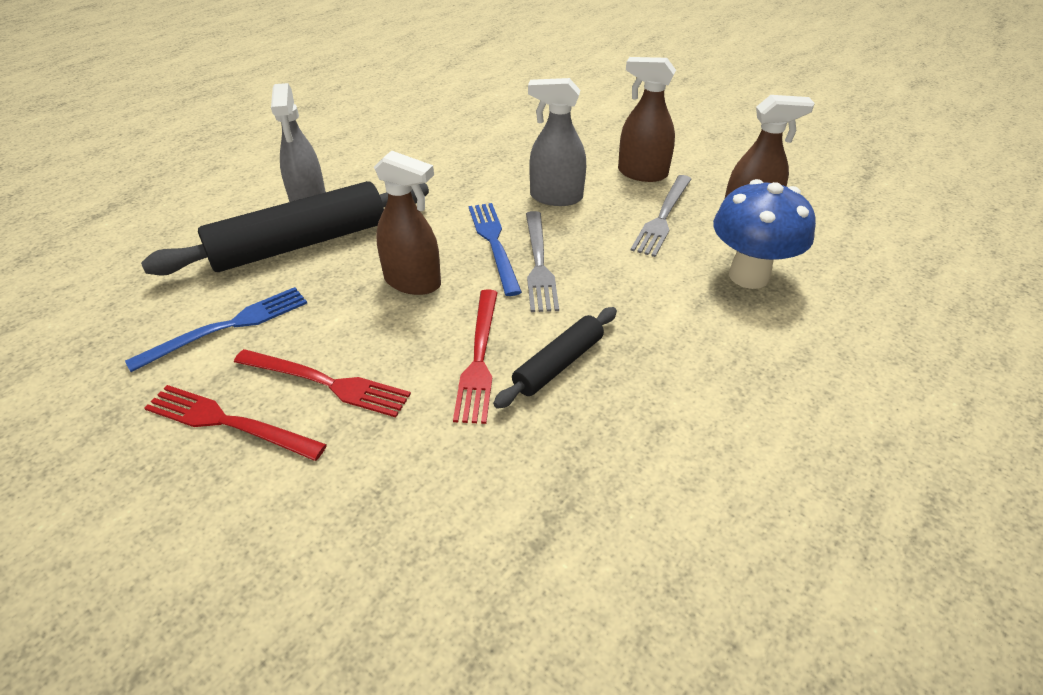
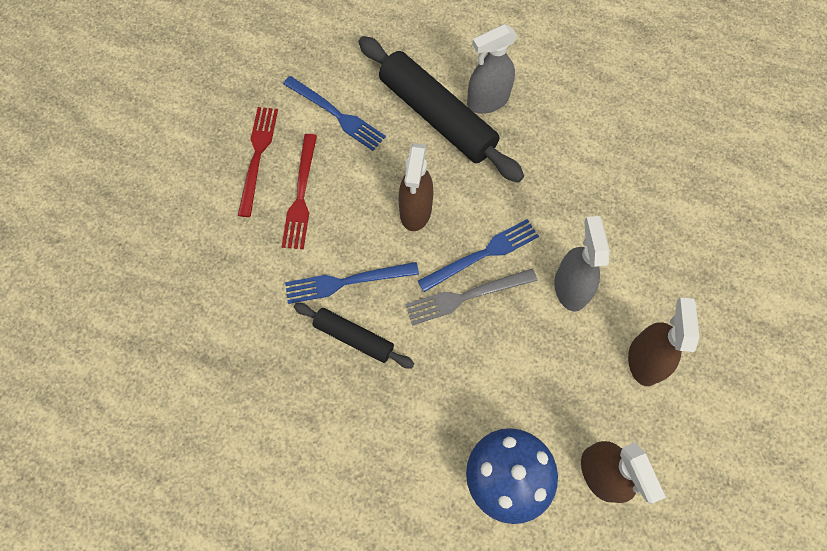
camera: 75 degrees right, 25 degrees up
(479, 358) = (346, 282): red fork -> blue fork
(662, 217) = (571, 390): grey fork -> none

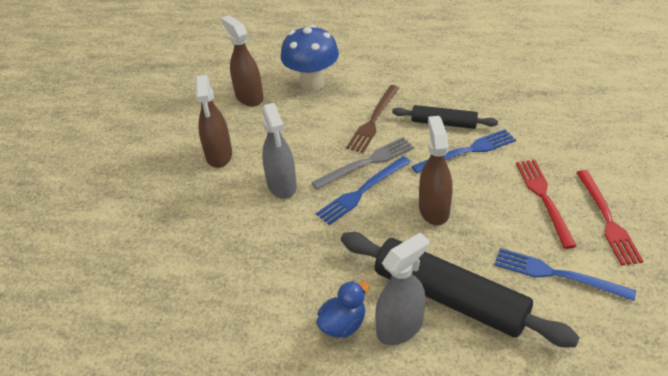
camera: 170 degrees right, 25 degrees down
(438, 369) = (373, 120): none -> brown fork
(534, 114) = (343, 324): none -> blue duck

